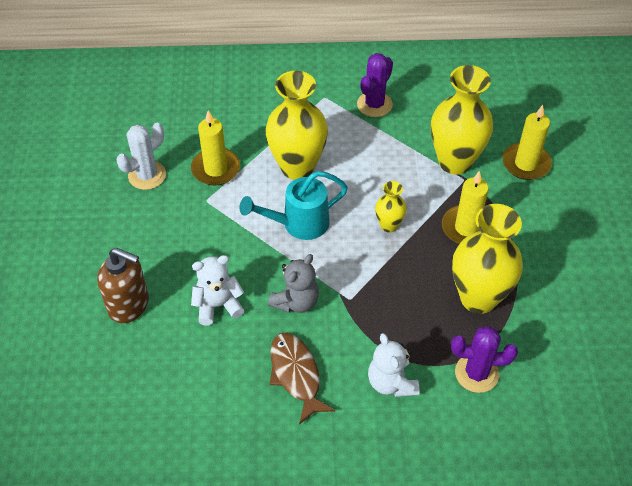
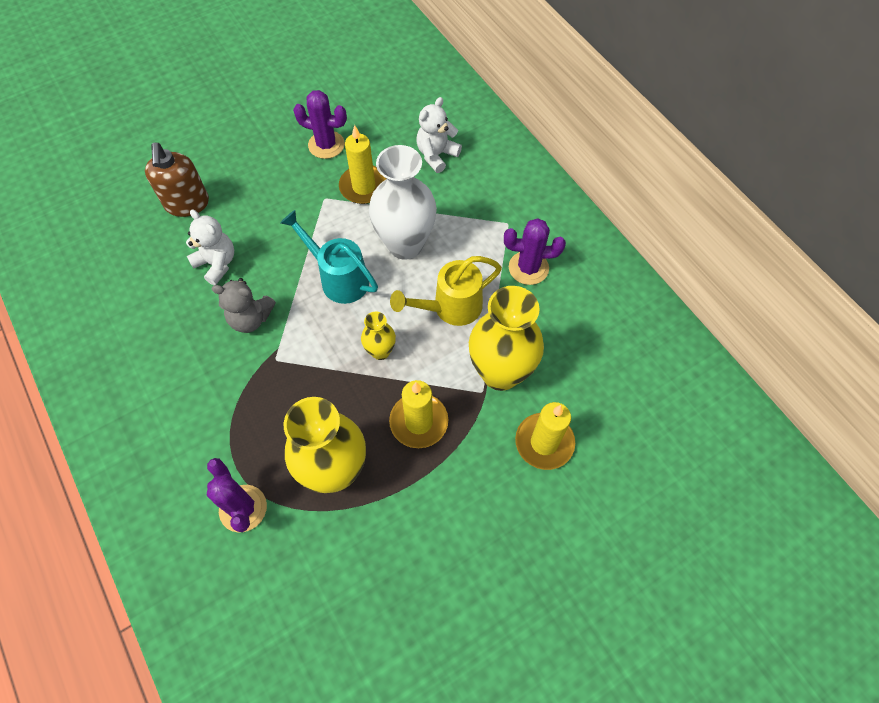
camera: 60 degrees right, 10 degrees up
(147, 175) = (326, 145): white cactus -> purple cactus
(296, 375) = (172, 356): brown fish -> none
(297, 167) = (405, 245): yellow vase -> white vase
(378, 165) = (451, 308): none -> yellow watering can
(391, 382) = (198, 437): white teddy bear -> white teddy bear (436, 155)

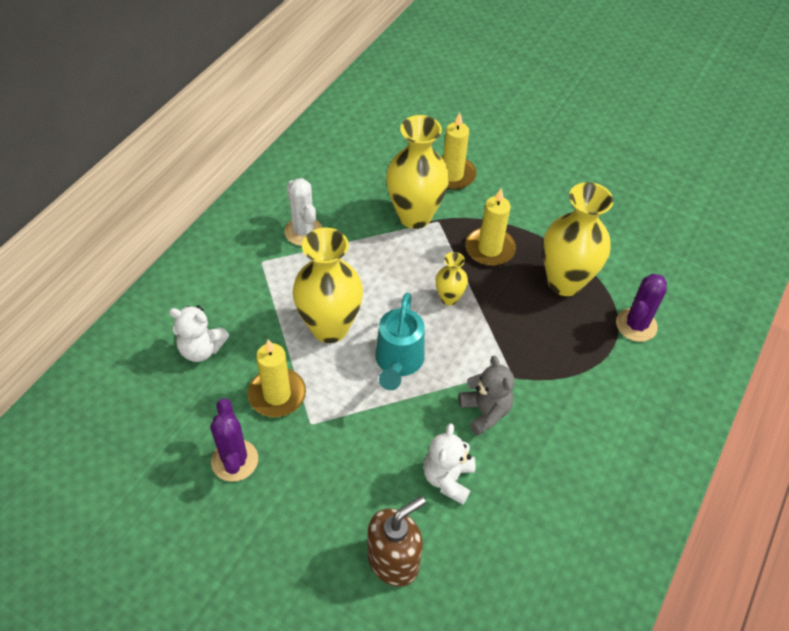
camera: 120 degrees left, 10 degrees down
(405, 245) = (330, 328): white vase -> yellow vase
(451, 308) = (376, 268): yellow watering can -> none
(528, 268) = (303, 231): purple cactus -> white cactus

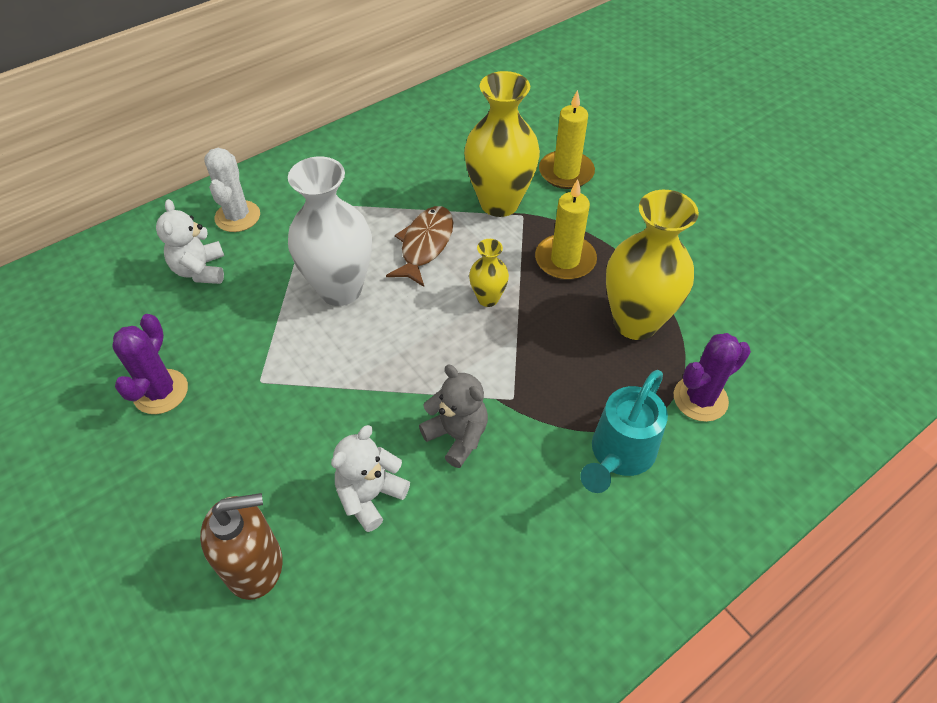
camera: 25 degrees right, 0 degrees up
(201, 349) = (200, 270): white teddy bear -> white teddy bear turned 45 degrees clockwise
(277, 394) = (244, 339): yellow candle -> none
(303, 231) = (372, 186): white cactus -> white cactus (237, 216)
(330, 328) = (340, 289): yellow vase -> white vase
(376, 269) = (425, 245): none -> brown fish
(398, 362) = (391, 348): turquoise watering can -> turquoise watering can (619, 454)
(485, 412) = (457, 436): grey teddy bear -> grey teddy bear turned 45 degrees counterclockwise

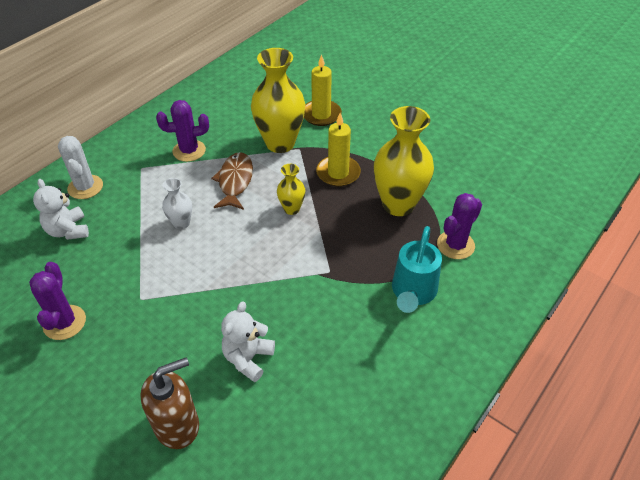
camera: 15 degrees left, 5 degrees down
(340, 289) = (181, 223): white vase -> white vase, size x0.49
(378, 192) = (189, 151): none -> purple cactus
(457, 436) = (298, 304): grey teddy bear -> none

